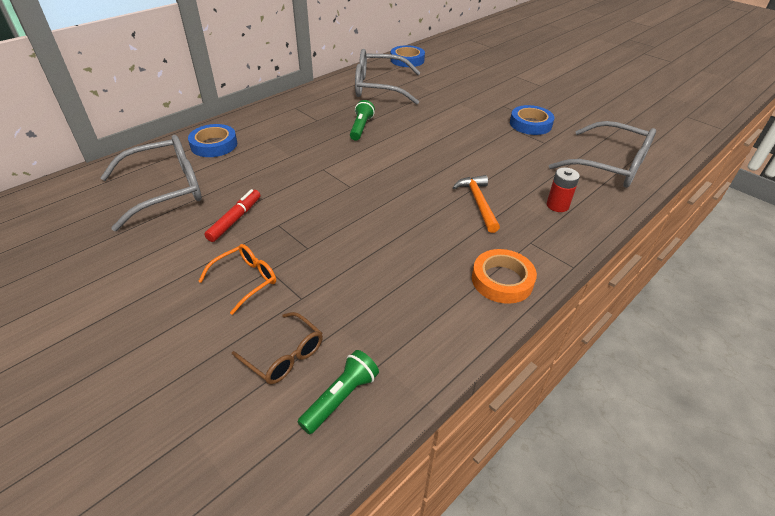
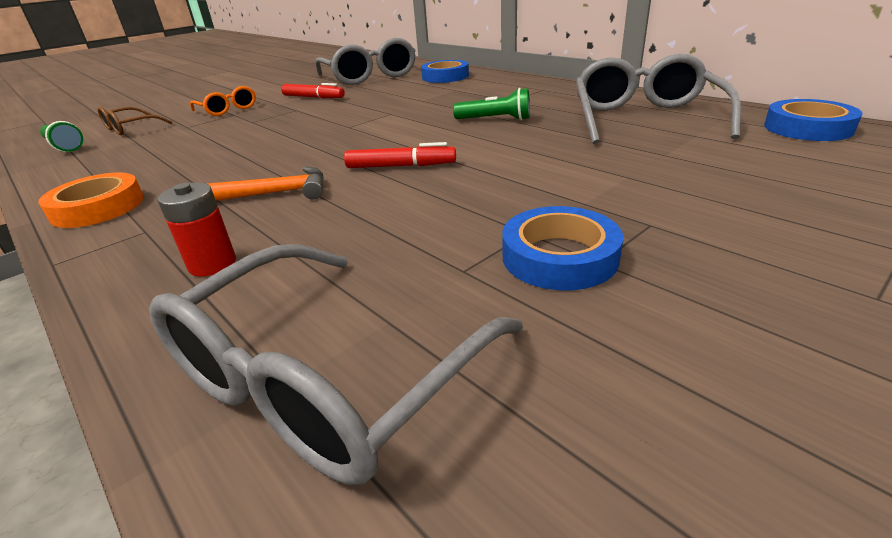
camera: 95 degrees right, 10 degrees down
(438, 159) = (401, 166): none -> red marker

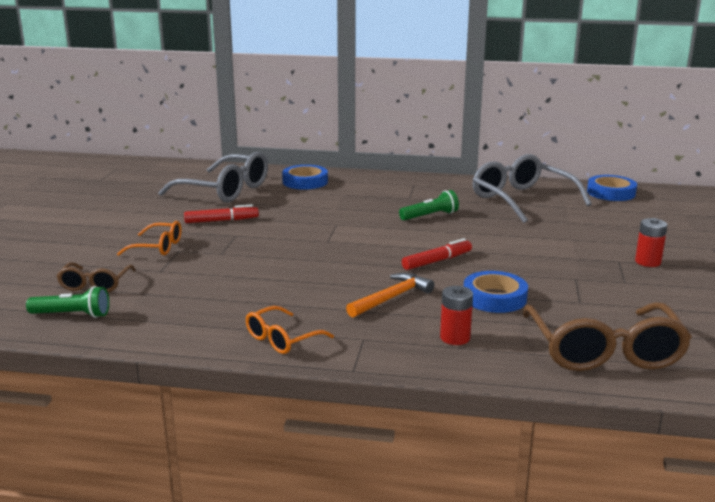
camera: 40 degrees left, 10 degrees down
(98, 207) = (282, 339): orange tape -> orange glasses
(325, 377) = (604, 351): grey glasses -> brown glasses
(559, 256) = (607, 284): blue tape -> blue tape (494, 298)
(704, 239) = (647, 262): none -> red battery

